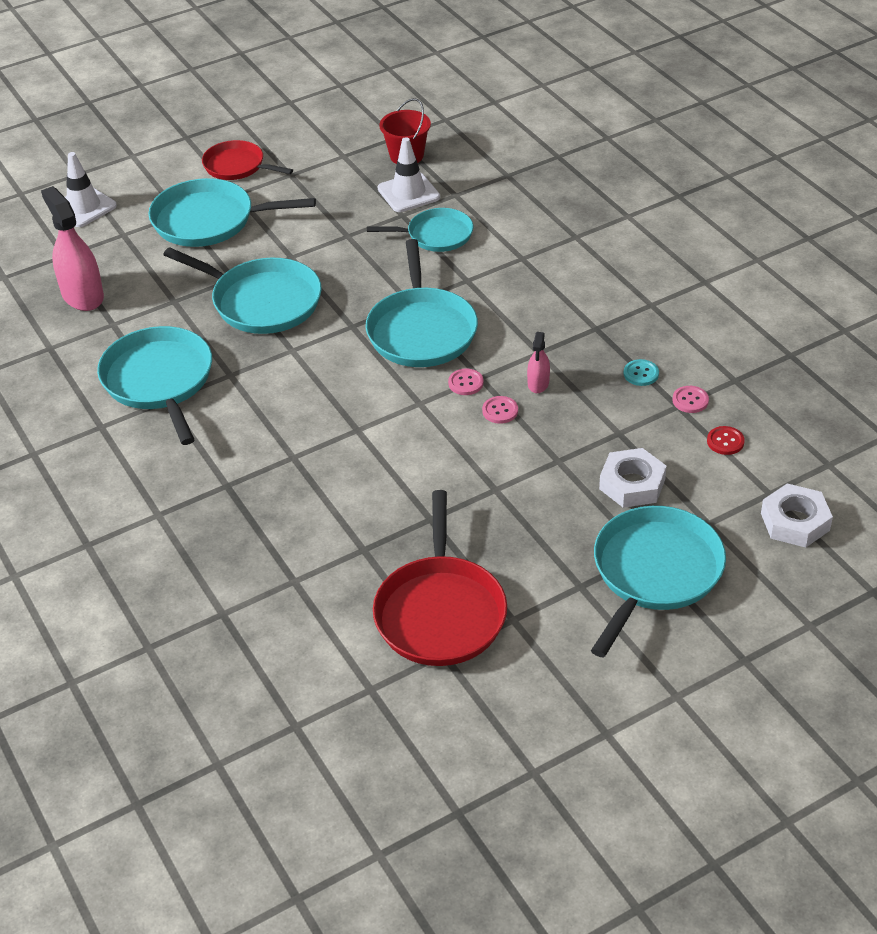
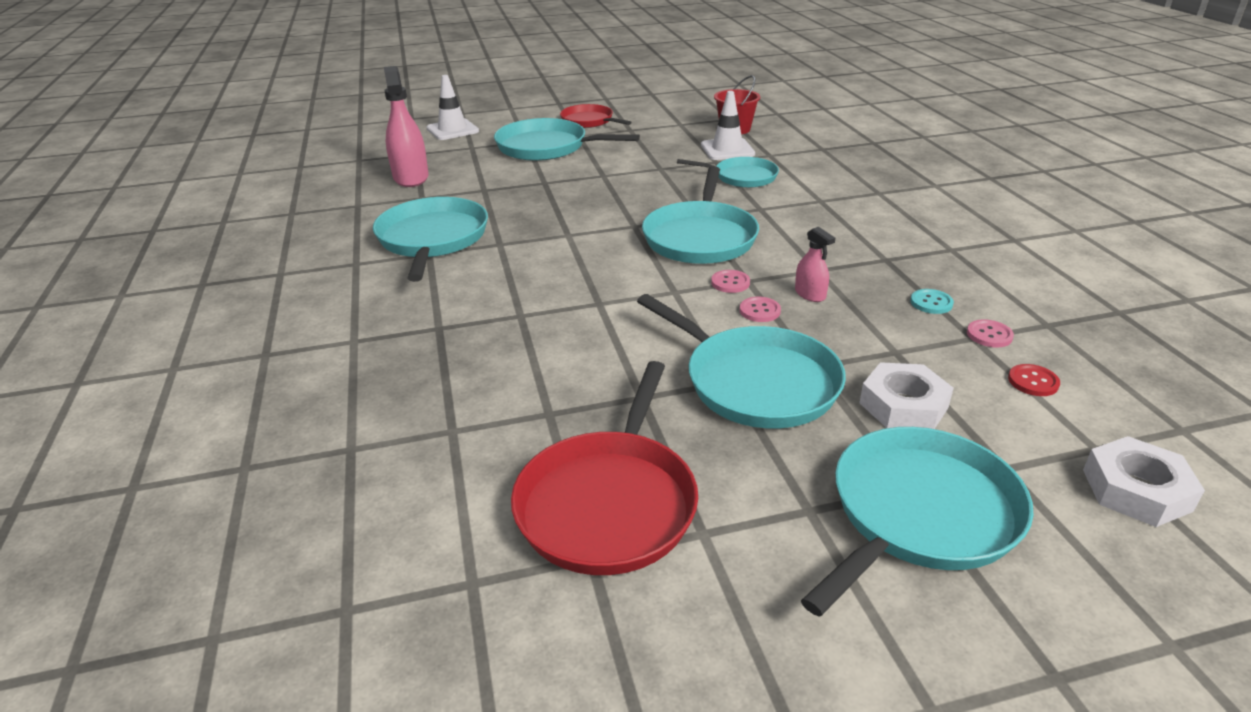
camera: 15 degrees right, 10 degrees down
(262, 301) = (560, 199): turquoise pan -> turquoise pan (756, 382)
(538, 383) = (810, 294): pink spray bottle -> pink spray bottle turned 60 degrees counterclockwise

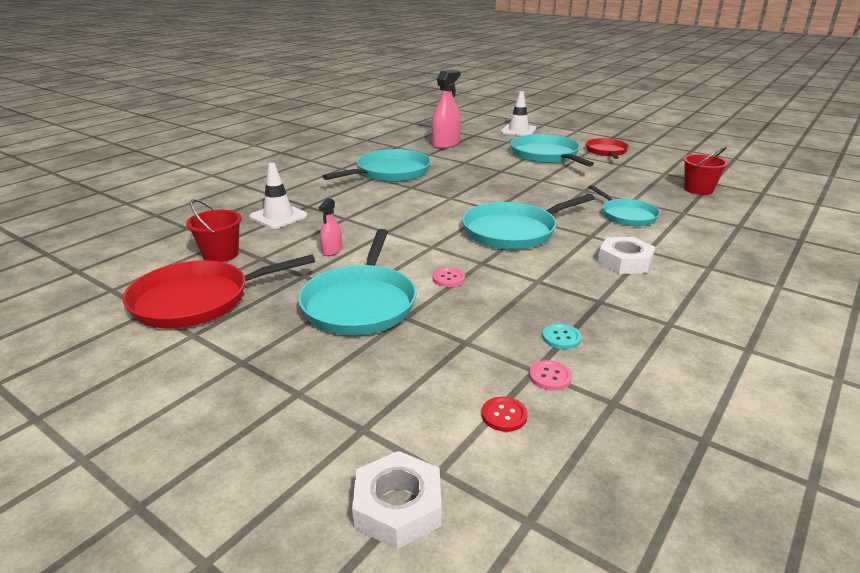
camera: 50 degrees right, 5 degrees down
(491, 443) = (220, 254): none -> red bucket
(727, 150) = (659, 198): white traffic cone -> white traffic cone (278, 216)
(730, 283) = (470, 258): pink button -> none
(810, 294) = (497, 288): pink spray bottle -> pink spray bottle (332, 250)
(903, 405) = (397, 364): white nut -> white nut (625, 262)
(919, 514) = (272, 404): turquoise pan -> none

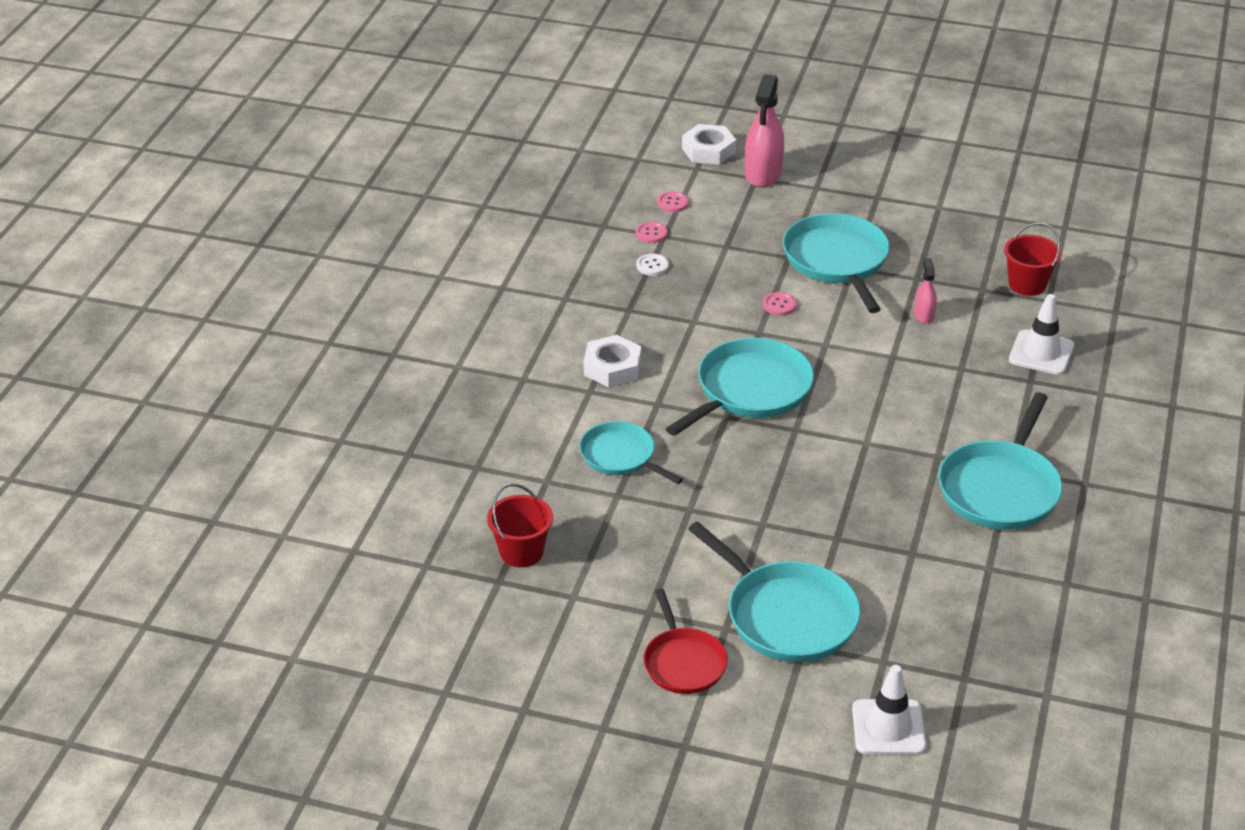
camera: 160 degrees right, 10 degrees up
(197, 300) = (977, 233): red pan -> none
(446, 144) = (989, 617): pink spray bottle -> pink spray bottle (763, 173)
(504, 415) = (673, 203): red button -> pink button
(561, 338) = (652, 266): turquoise button -> white button

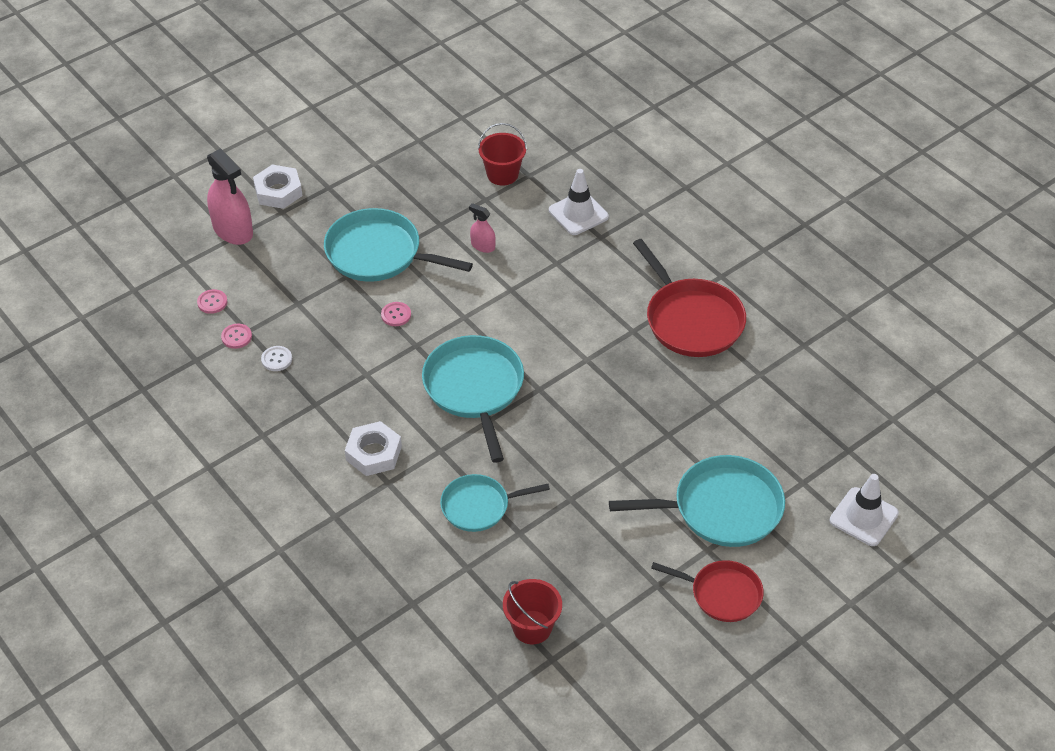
camera: 55 degrees left, 10 degrees up
(708, 150) = (169, 243): white nut -> white nut (278, 191)
(1000, 489) = (691, 320): turquoise pan -> red pan

